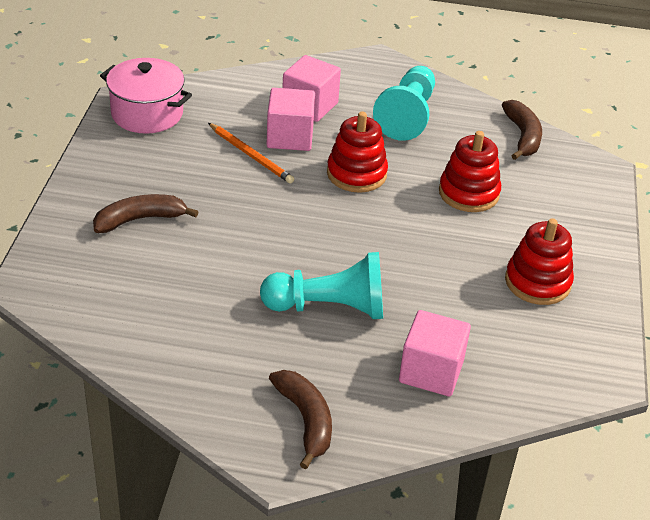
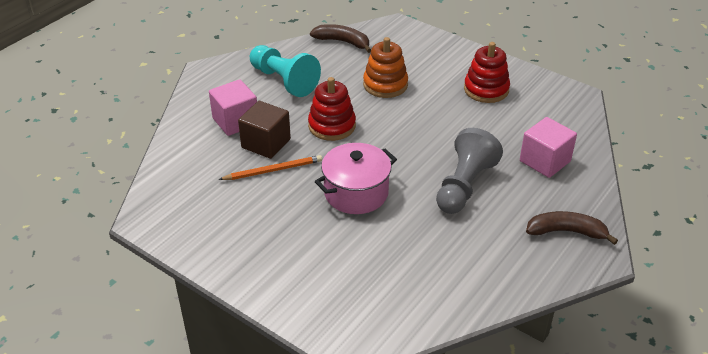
camera: 60 degrees left, 0 degrees up
(140, 219) = (311, 255): brown banana -> none
(147, 113) = (174, 211): pink pot -> pink pot (356, 193)
(290, 137) = (266, 143): pink cube -> brown cube
(329, 307) = (464, 185): turquoise pawn -> grey pawn
(468, 193) = (385, 85): red stacking toy -> orange stacking toy

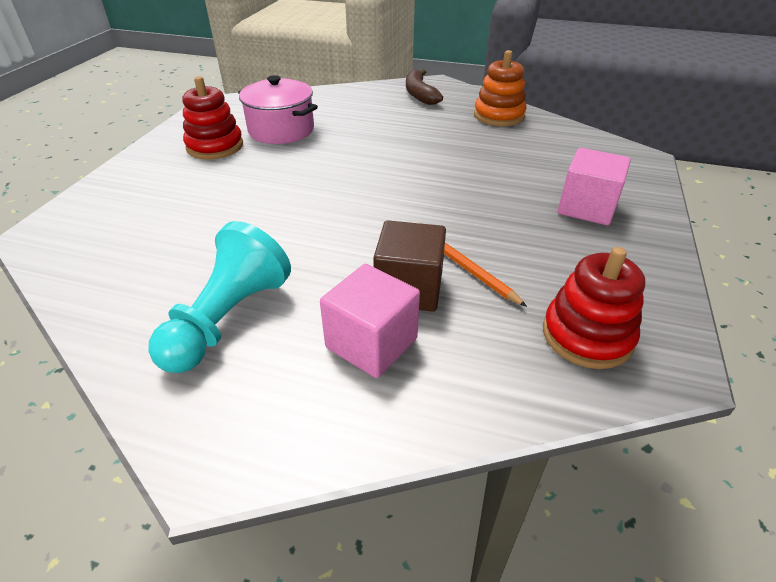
camera: 110 degrees left, 0 degrees up
(332, 126) = (335, 238): red stacking toy -> red stacking toy (587, 335)
(343, 42) = (89, 280): brown banana -> none
(356, 193) = (453, 193): pink pot -> pink pot (281, 130)
(385, 85) = (219, 214): orange stacking toy -> orange stacking toy (499, 116)
(464, 185) = (393, 138): grey pawn -> none
(545, 161) = (331, 108): pink cube -> pink cube (586, 208)

